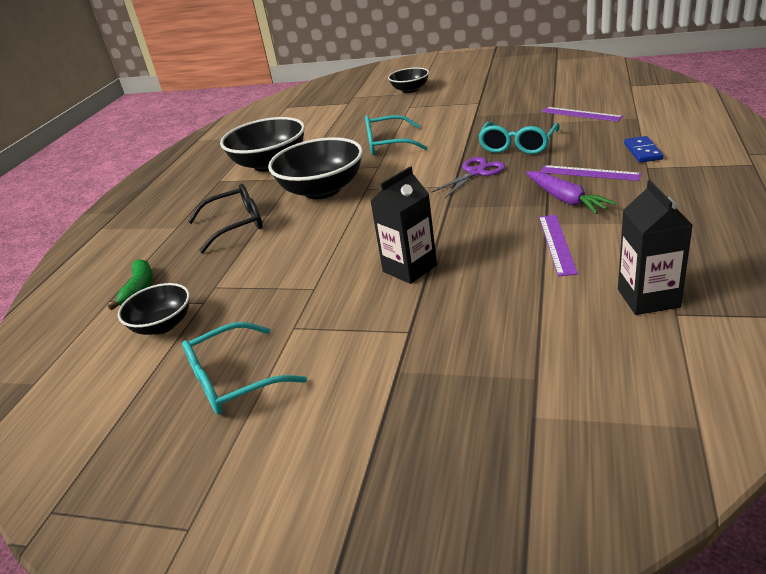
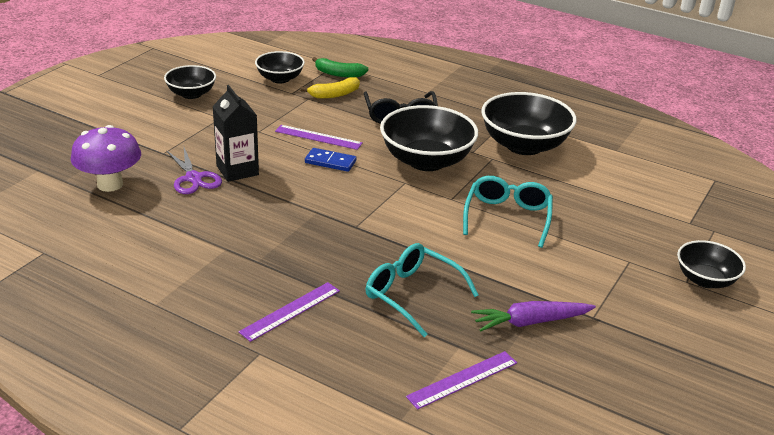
camera: 100 degrees right, 0 degrees up
(199, 274) = (334, 94): none -> yellow banana
(233, 380) = (191, 94): turquoise glasses -> black bowl
(476, 172) = (371, 247): purple scissors -> purple scissors (193, 178)
(510, 336) = (110, 184): none -> purple mushroom
(557, 244) = (188, 241): purple ruler -> purple ruler (318, 137)
(565, 199) = (254, 274): purple carrot -> purple carrot (530, 322)
(642, 151) = (299, 370): blue domino -> blue domino (330, 162)
(648, 298) = (73, 249): black carton -> none

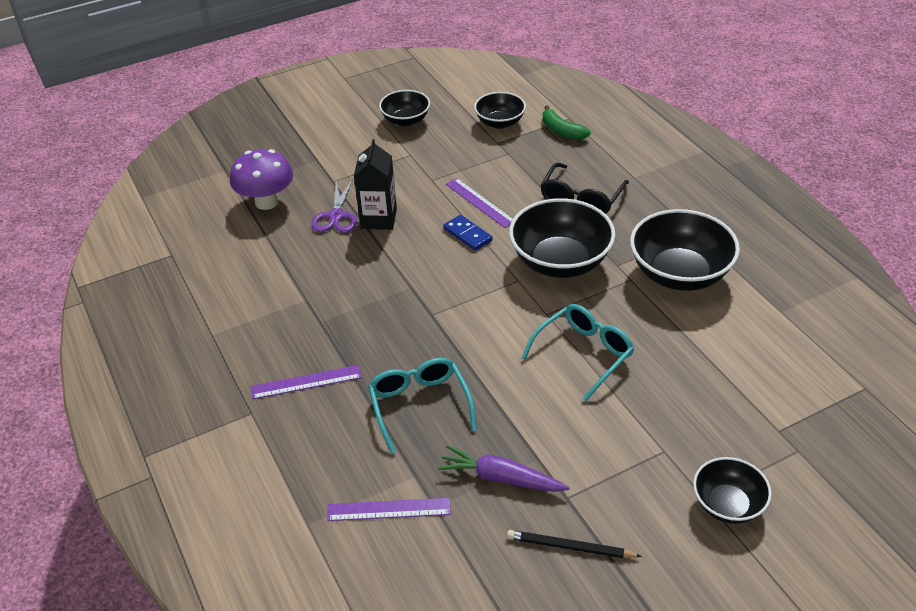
camera: 35 degrees right, 10 degrees up
(334, 94) = (536, 155): yellow banana -> none
(630, 349) = (570, 547): none -> black pencil

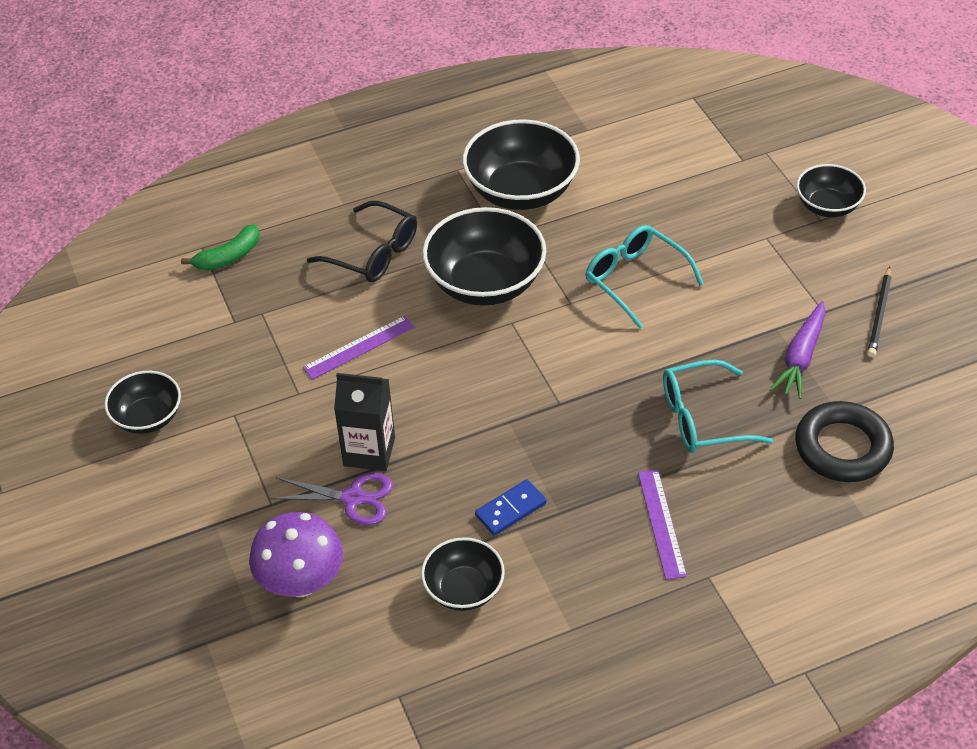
camera: 85 degrees left, 5 degrees up
(389, 509) = (842, 447): purple ruler -> black ring
(467, 234) = (420, 362): blue domino -> blue domino (510, 509)
(500, 122) = (189, 316): black bowl -> black bowl (464, 589)

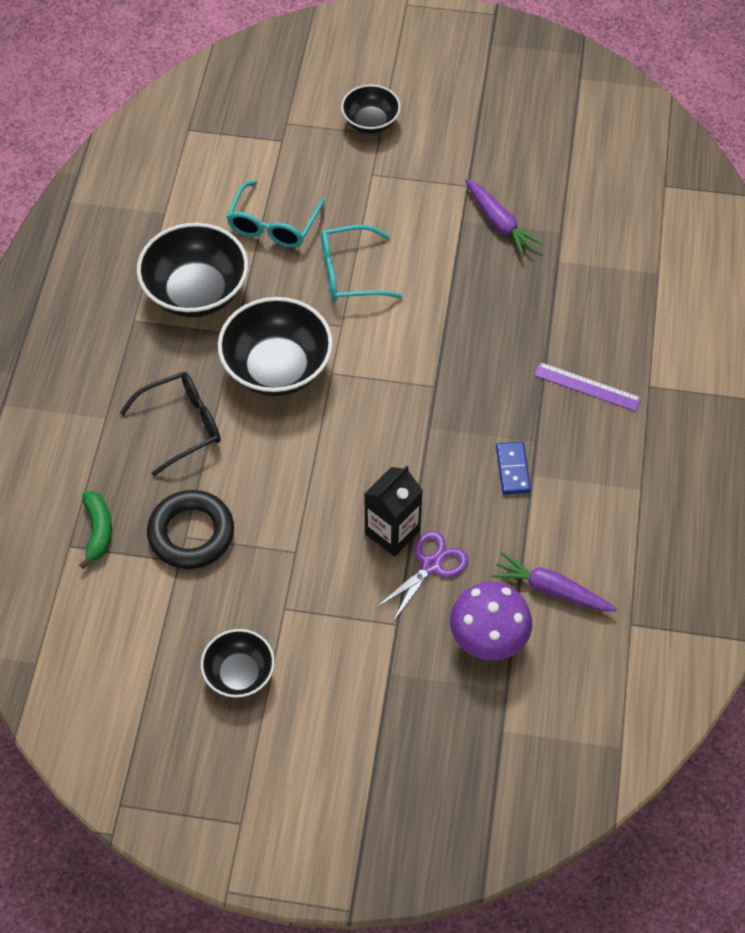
camera: 60 degrees left, 10 degrees up
(359, 347) = (279, 486): purple ruler -> none
(392, 608) = (551, 590): none -> purple carrot
(464, 589) = (564, 536): black bowl -> none
(702, 418) = (512, 310): turquoise glasses -> turquoise glasses (273, 225)
(842, 447) = (594, 249): black ring -> black ring (191, 533)
(879, 314) = (495, 157): black pencil -> none

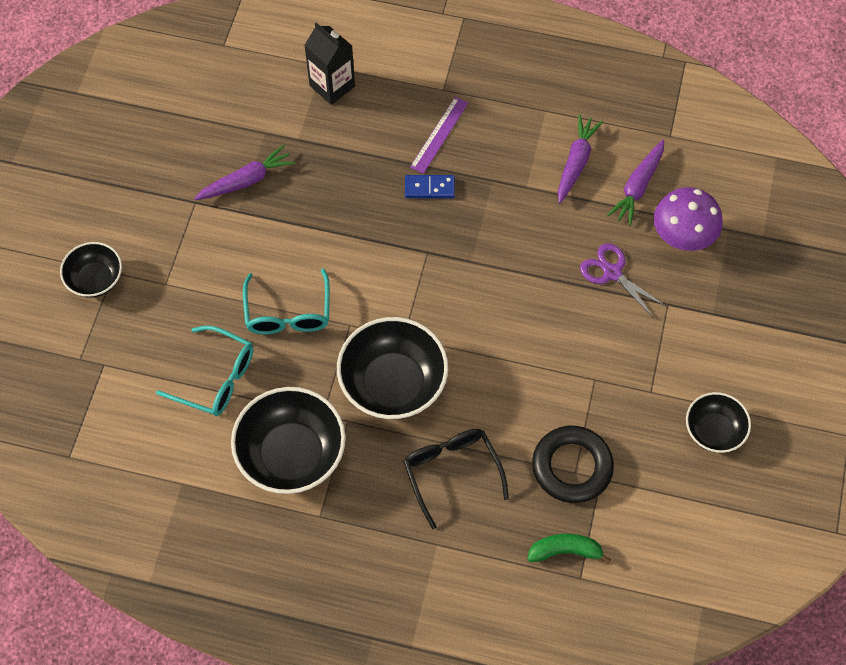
camera: 85 degrees left, 5 degrees up
(392, 532) = (578, 300): black carton -> black carton (332, 86)
(512, 469) = (520, 201): blue domino -> blue domino (429, 188)
(574, 523) = (576, 162): none -> purple carrot

